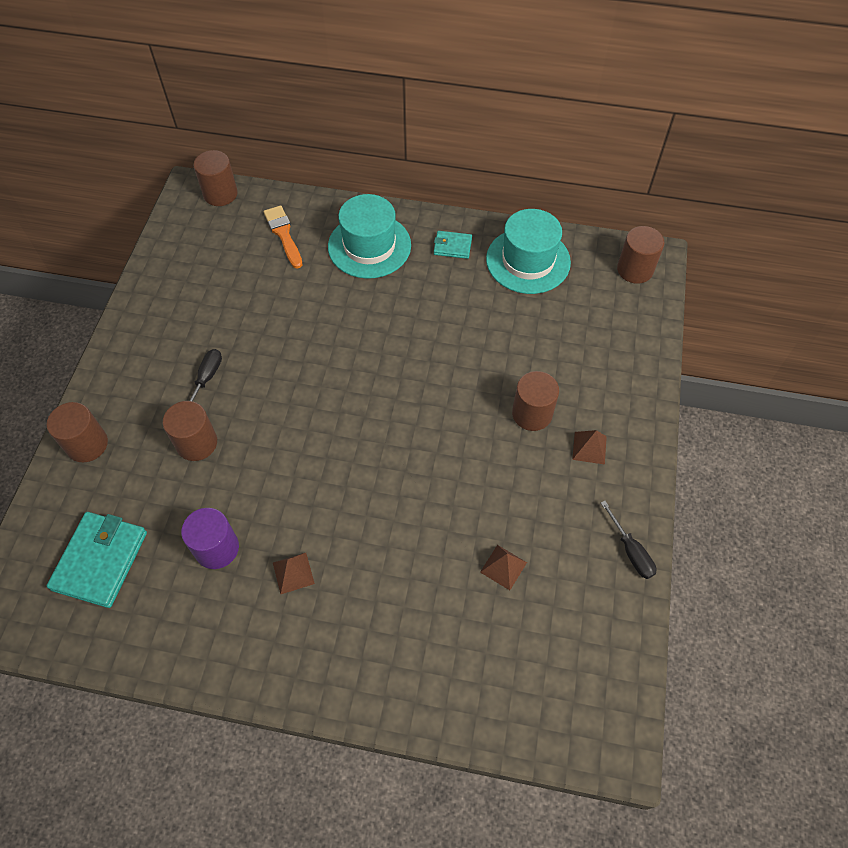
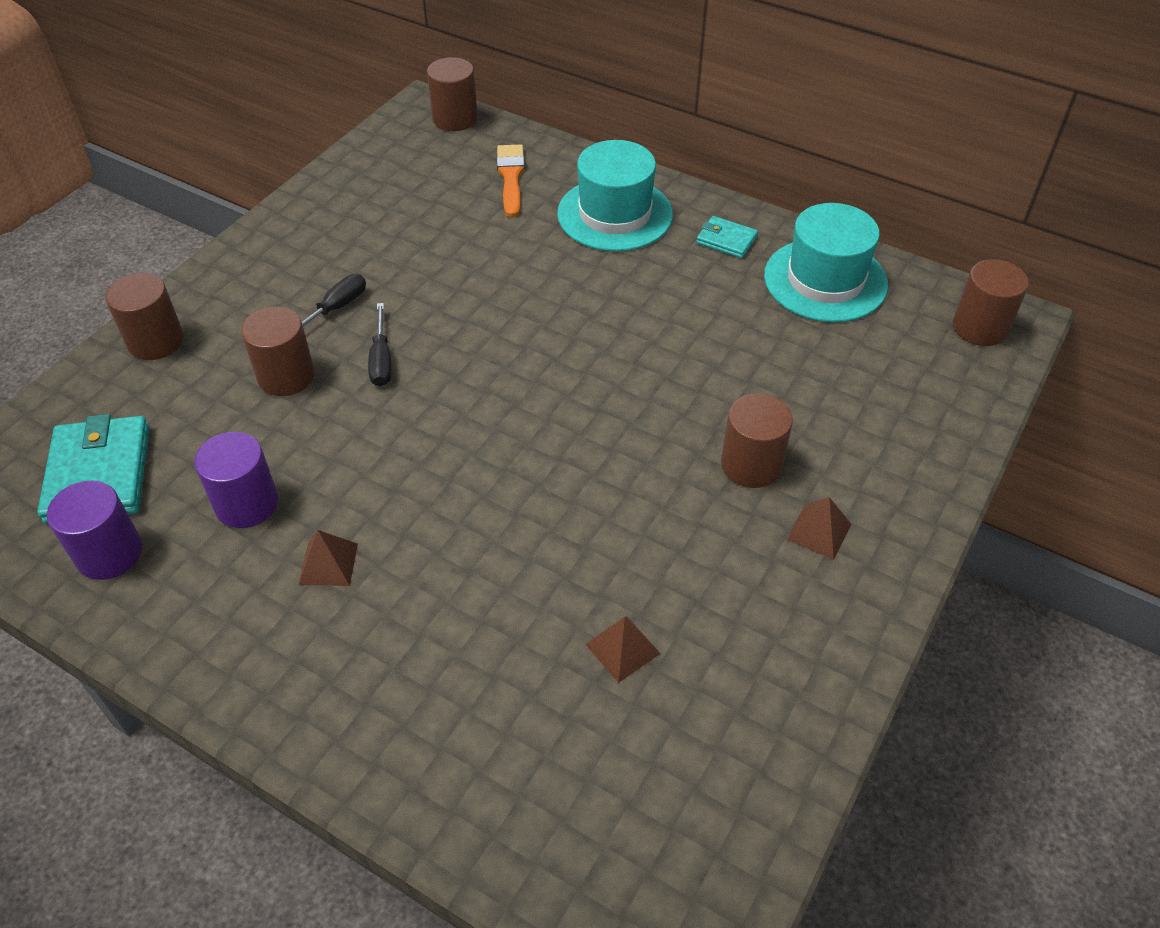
camera: 20 degrees right, 10 degrees down
(100, 561) = (99, 474): turquoise wallet -> turquoise wallet turned 45 degrees counterclockwise
(139, 616) = (109, 553): none -> purple cylinder
(631, 551) = (827, 688): black screwdriver -> black screwdriver (381, 360)

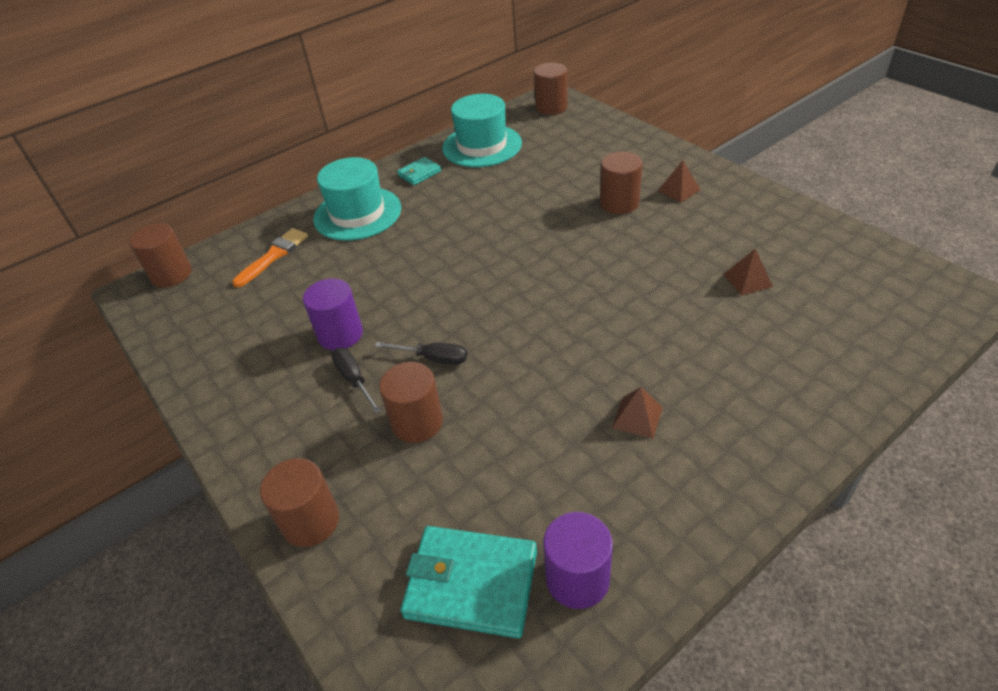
camera: 65 degrees left, 5 degrees down
(246, 503) = (555, 465): purple cylinder -> purple cylinder (340, 334)
(511, 177) = (274, 256): orange brush -> orange brush turned 105 degrees clockwise

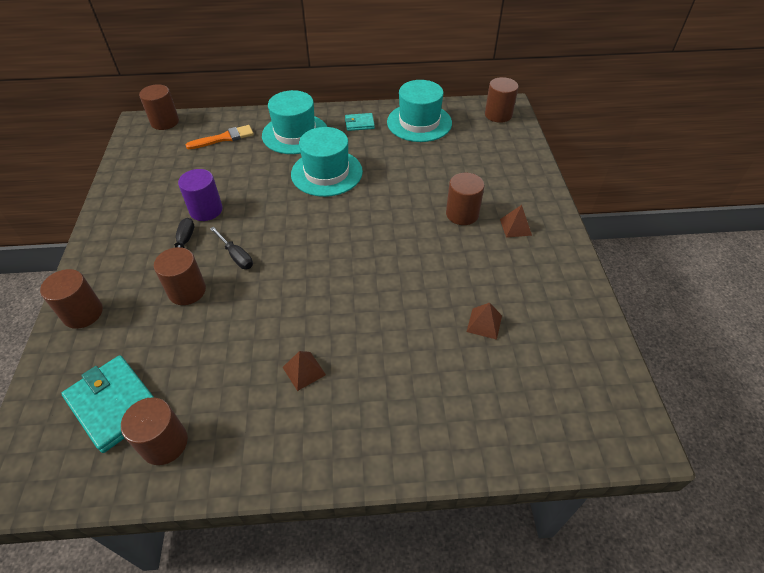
camera: 30 degrees right, 5 degrees up
(439, 232) = (326, 173): none -> turquoise hat
(577, 578) = (164, 443): purple cylinder -> brown cylinder

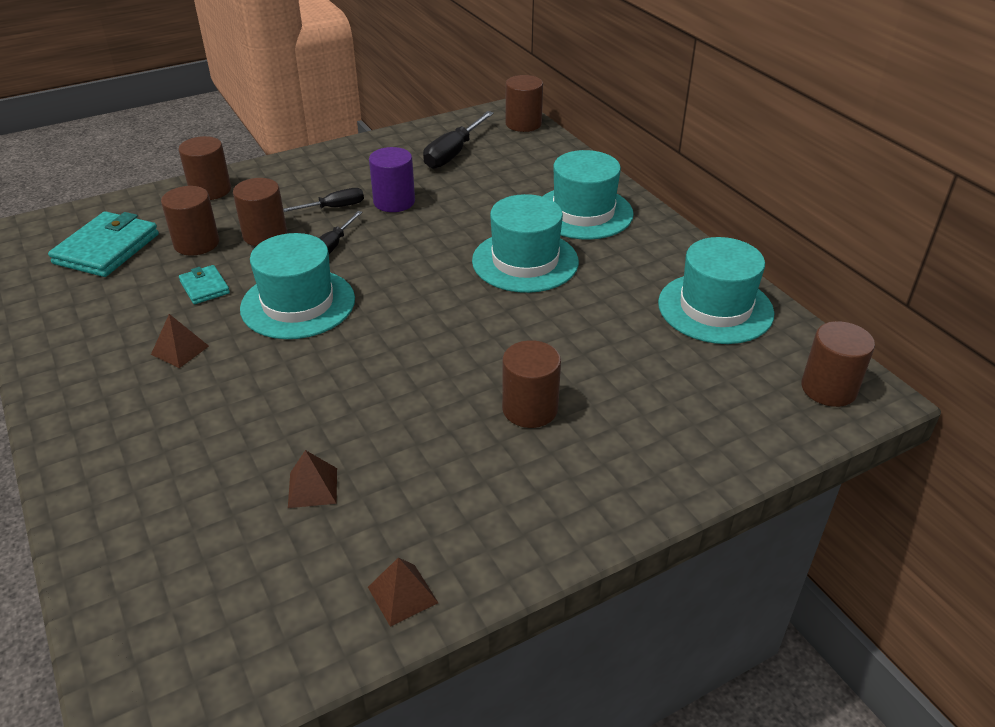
camera: 65 degrees right, 10 degrees down
(164, 443) = (68, 293): brown cylinder -> brown cylinder (196, 243)
(169, 164) = (453, 153): none -> black screwdriver
(224, 138) = (528, 168): orange brush -> none
(294, 290) = (298, 304): none -> turquoise hat
(359, 123) = (656, 255): turquoise wallet -> turquoise wallet (204, 287)
(515, 227) = (540, 477): brown pyramid -> brown pyramid (402, 595)

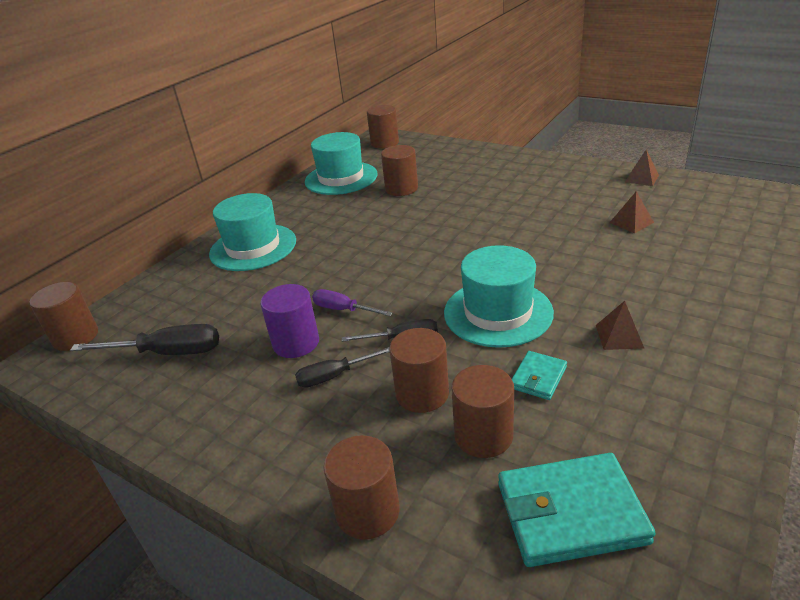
camera: 115 degrees left, 5 degrees down
(333, 208) = (334, 376): black screwdriver -> black screwdriver turned 60 degrees counterclockwise
(410, 232) = (343, 310): none -> purple screwdriver
(525, 261) = (343, 245): turquoise hat -> none
(530, 409) = (489, 194): brown cylinder -> brown cylinder (401, 189)

